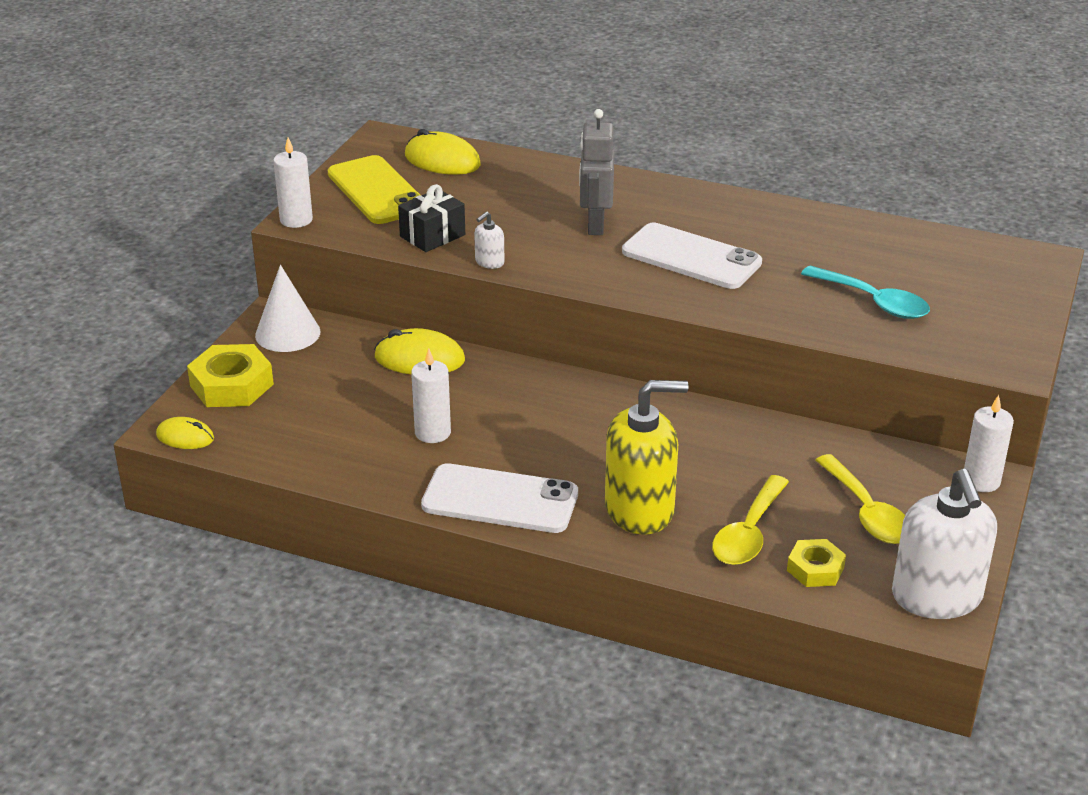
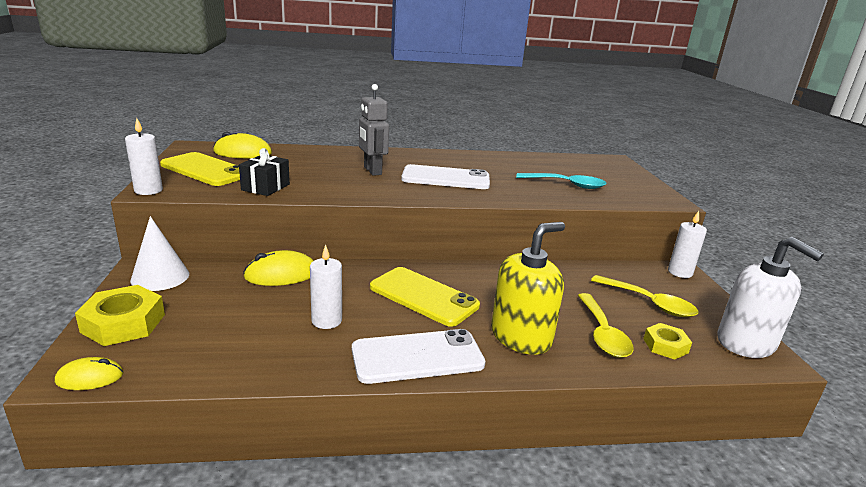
camera: 30 degrees left, 10 degrees down
(489, 262) = (319, 195): white soap dispenser -> none
(567, 429) = (423, 296): none -> yellow phone

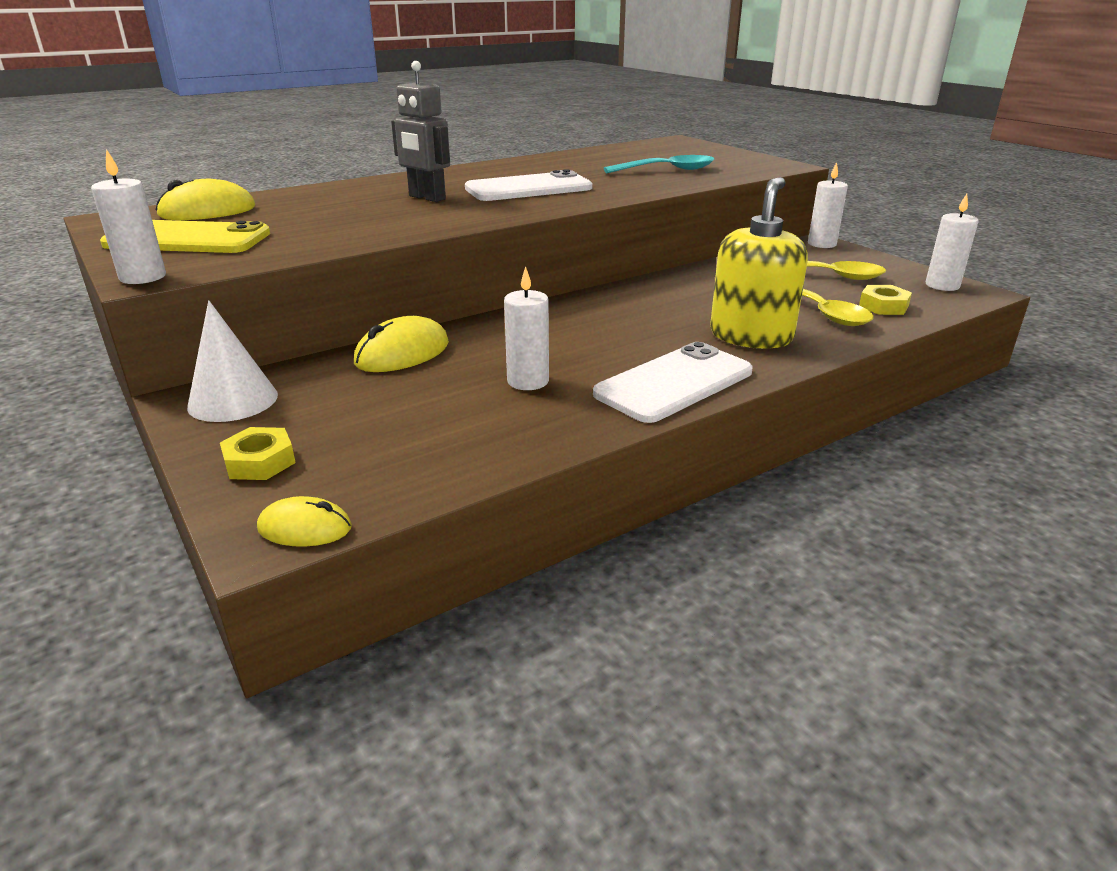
camera: 25 degrees left, 5 degrees up
(90, 377) = (305, 528): yellow mouse -> yellow mouse turned 45 degrees clockwise
(123, 323) = (259, 462): yellow nut -> yellow nut, size x0.61
(265, 187) = (315, 240): black gift -> none
(423, 296) = (604, 329): yellow phone -> none
(746, 343) = (942, 285): white soap dispenser -> white candle

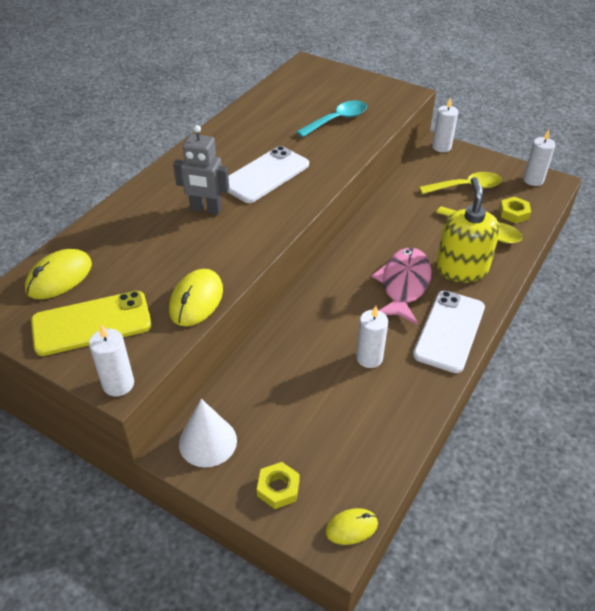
camera: 25 degrees left, 15 degrees up
(402, 353) = (272, 356): yellow mouse -> yellow mouse (196, 300)
(649, 333) = (404, 285): none -> pink fish

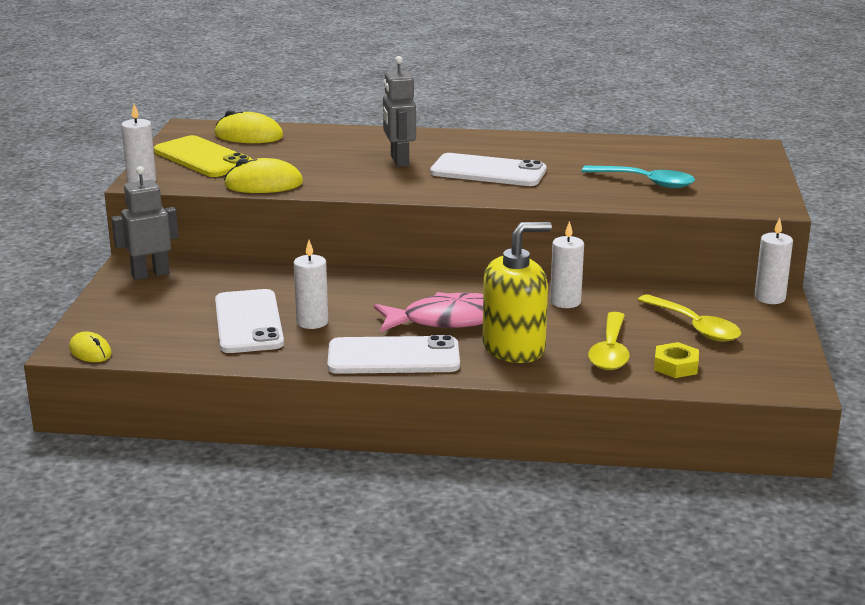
camera: 65 degrees right, 20 degrees down
(208, 441) = (150, 274): white cone -> grey robot
(278, 488) = (116, 313): yellow nut -> none
(349, 397) = (248, 322): none -> white phone
(533, 180) = (779, 370): white candle -> white candle (565, 302)

